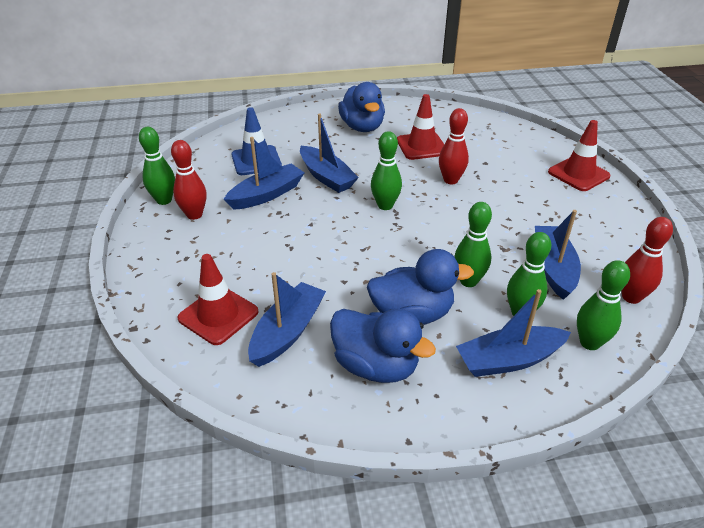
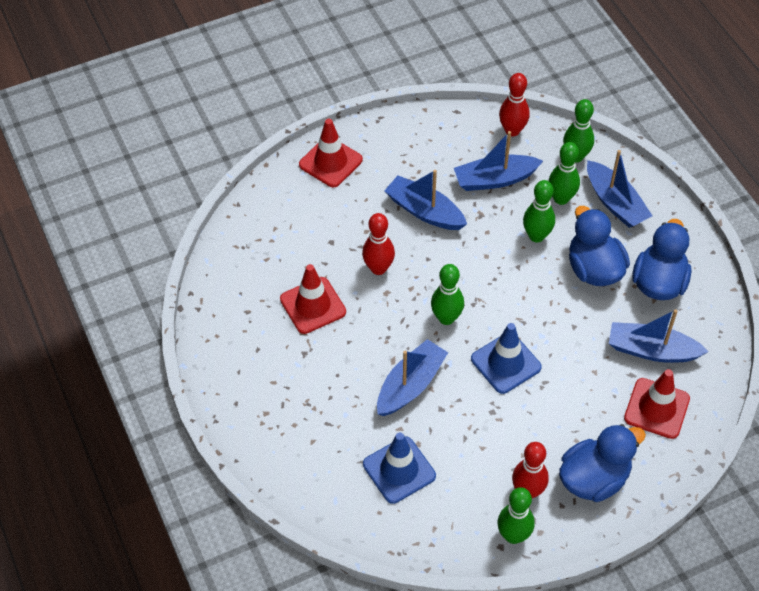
camera: 105 degrees left, 15 degrees up
(267, 194) = (465, 434): blue boat -> blue boat (424, 211)
(322, 229) = (506, 363): none -> blue traffic cone
(362, 127) = (282, 376): blue duck -> blue duck (594, 479)

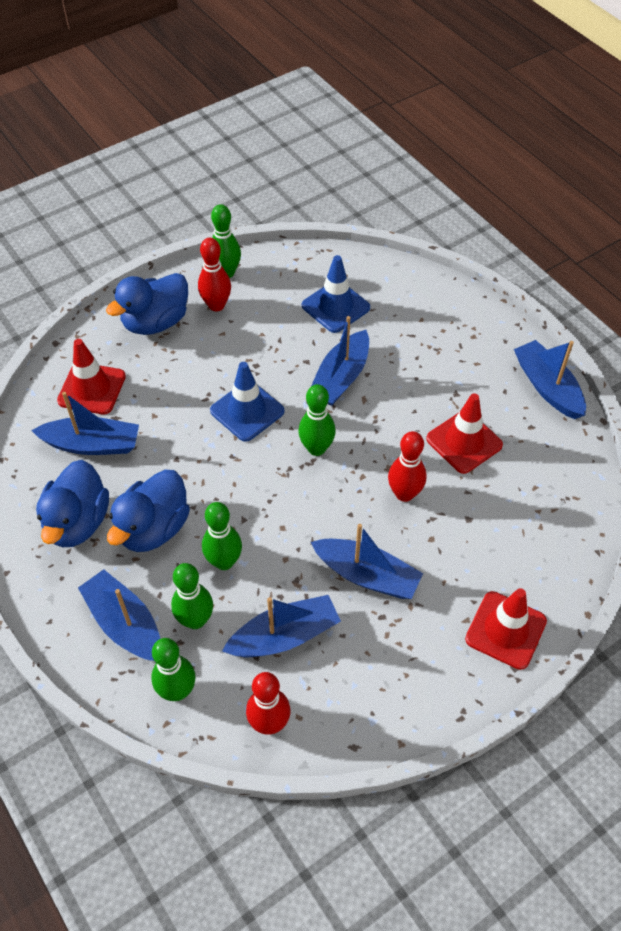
camera: 170 degrees right, 0 degrees up
(216, 347) = (547, 387): none -> blue boat
(594, 269) = (153, 528): blue duck -> blue duck turned 60 degrees clockwise

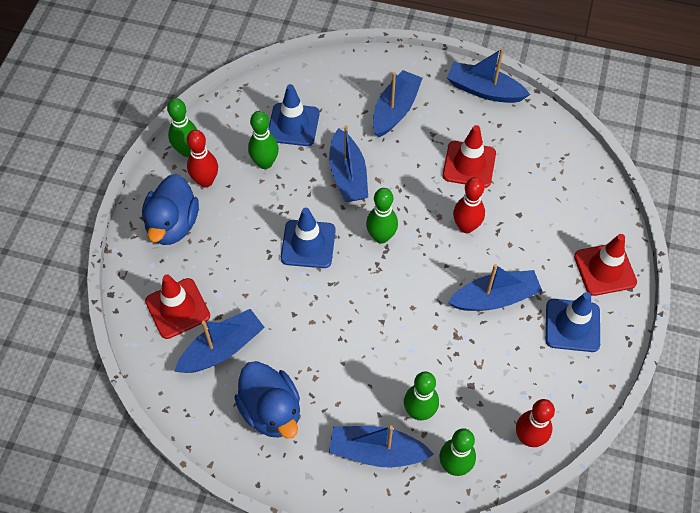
camera: 40 degrees left, 5 degrees up
(153, 528) = (328, 374): blue duck -> none
(224, 561) = (398, 359): green bowling pin -> green bowling pin (265, 163)
(284, 636) = (484, 376): blue boat -> blue boat (395, 110)
(417, 656) = (572, 325): none -> blue traffic cone

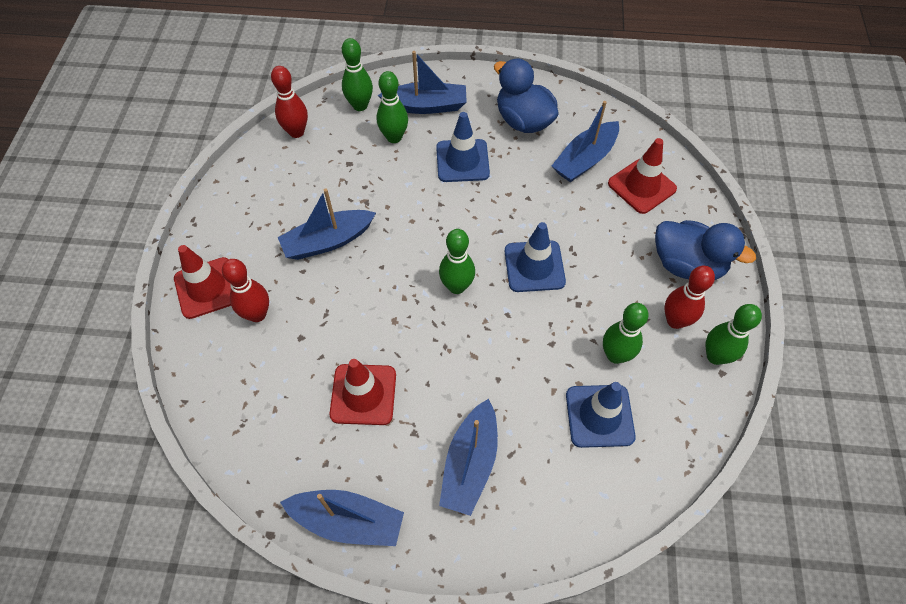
camera: 170 degrees right, 0 degrees up
(173, 225) = (687, 265): blue duck -> blue duck turned 120 degrees clockwise
(348, 175) = (511, 355): blue boat -> none
(466, 227) = (362, 312): red bowling pin -> red bowling pin (257, 314)
(572, 325) = (249, 227): blue traffic cone -> blue traffic cone (462, 161)

